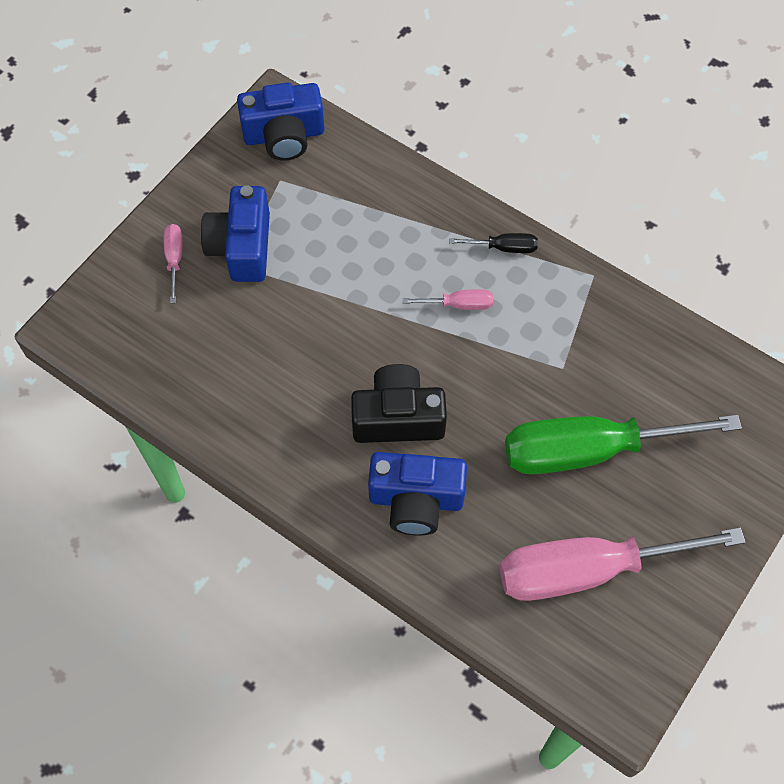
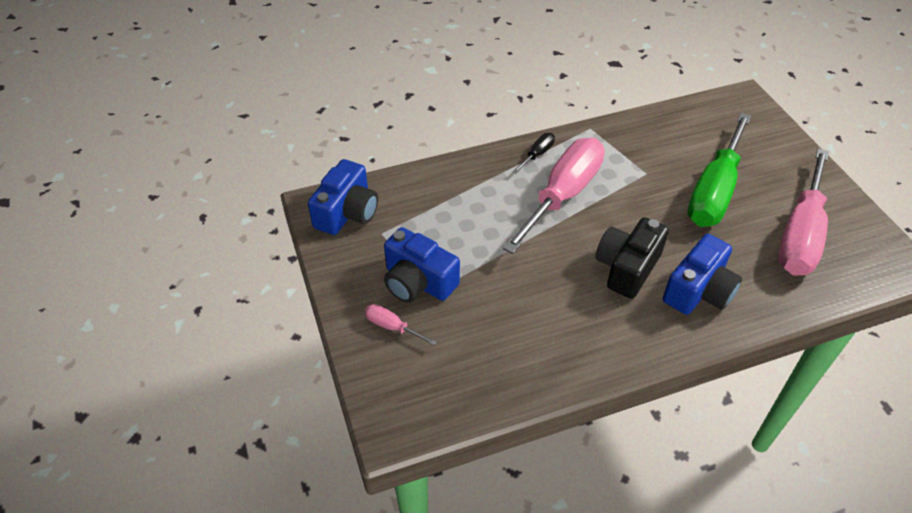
camera: 55 degrees left, 15 degrees down
(459, 304) = (562, 195): pink screwdriver -> pink screwdriver, size x2.46

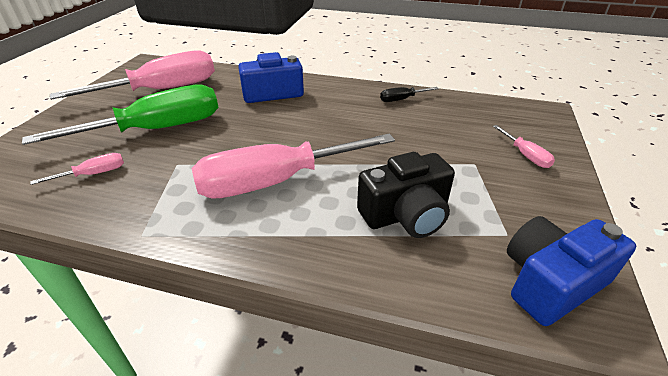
camera: 145 degrees left, 10 degrees down
(418, 282) = (485, 175): blue camera -> none
(537, 154) = (243, 235): black screwdriver -> black screwdriver (402, 99)
(627, 268) = (298, 118): black camera -> black camera (406, 215)
(682, 140) = (93, 174): none -> pink screwdriver

